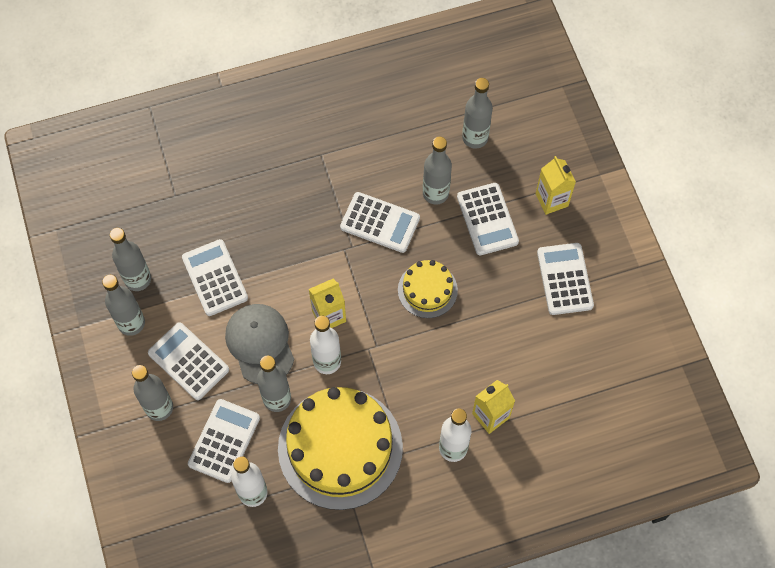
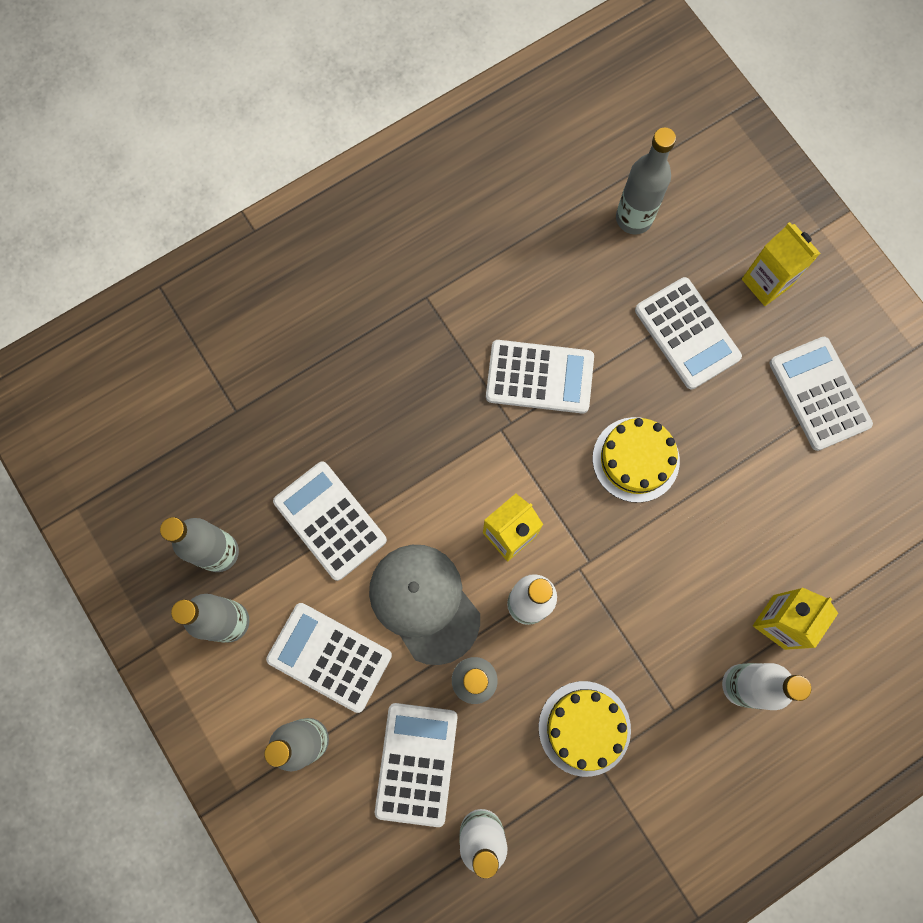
camera: 15 degrees left, 10 degrees up
(340, 448) = (584, 728): yellow cake -> yellow cake, size x0.50
(435, 193) = (604, 314): grey bottle -> none

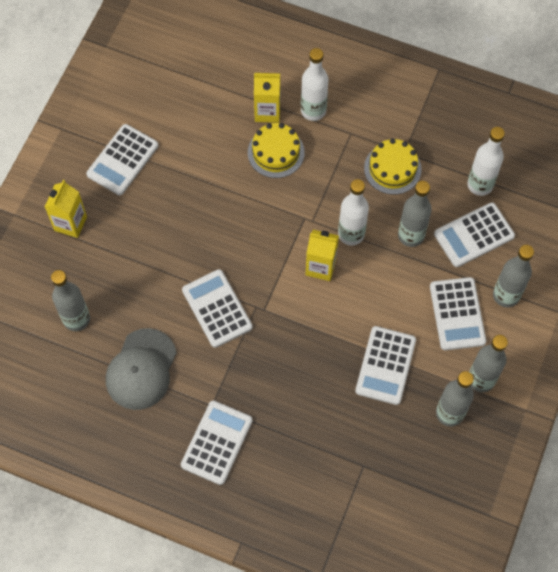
camera: 125 degrees left, 10 degrees down
(424, 603) = (391, 285): grey cap -> grey cap (141, 369)
(635, 459) = (229, 229): yellow cake -> yellow cake (276, 152)
(687, 333) = (133, 246): white calculator -> white calculator (216, 442)

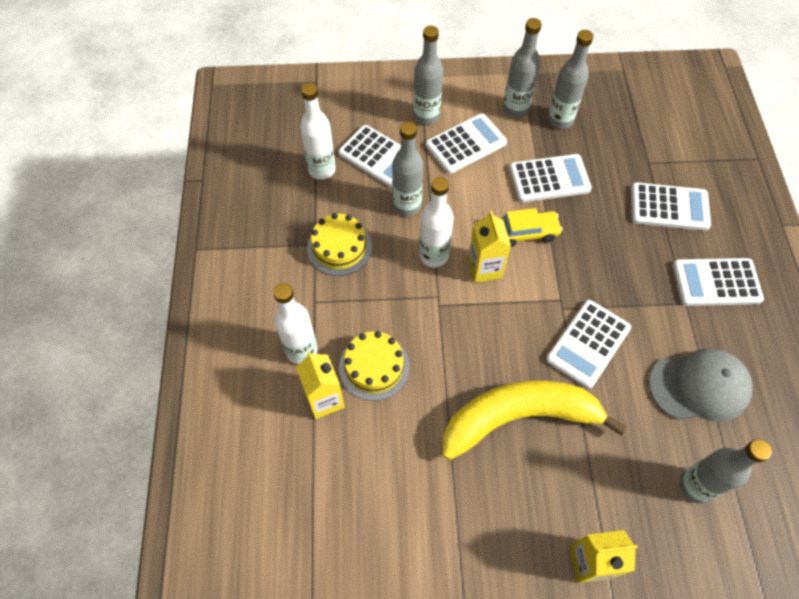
camera: 115 degrees left, 5 degrees down
(122, 160) = (472, 542): white calculator -> white calculator (669, 207)
(187, 230) = (519, 417): none -> yellow banana
(339, 315) = (525, 233): none -> yellow car

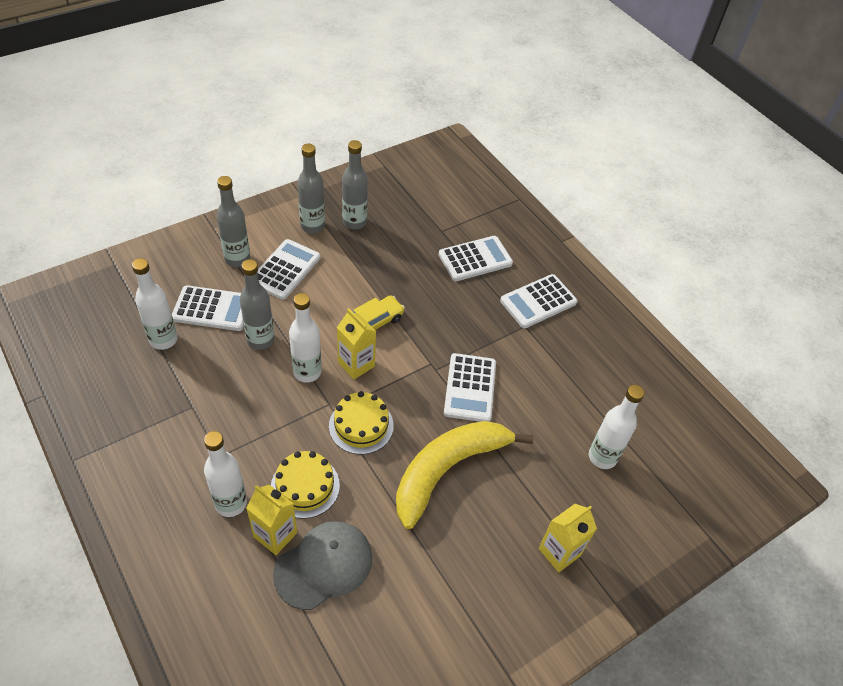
camera: 35 degrees left, 10 degrees down
(339, 247) = (217, 400): yellow cake -> yellow cake (361, 426)
(549, 179) = (371, 272): white calculator -> none
(695, 486) = (602, 457): grey bottle -> white bottle
(699, 386) = (566, 383): grey cap -> grey cap (323, 565)

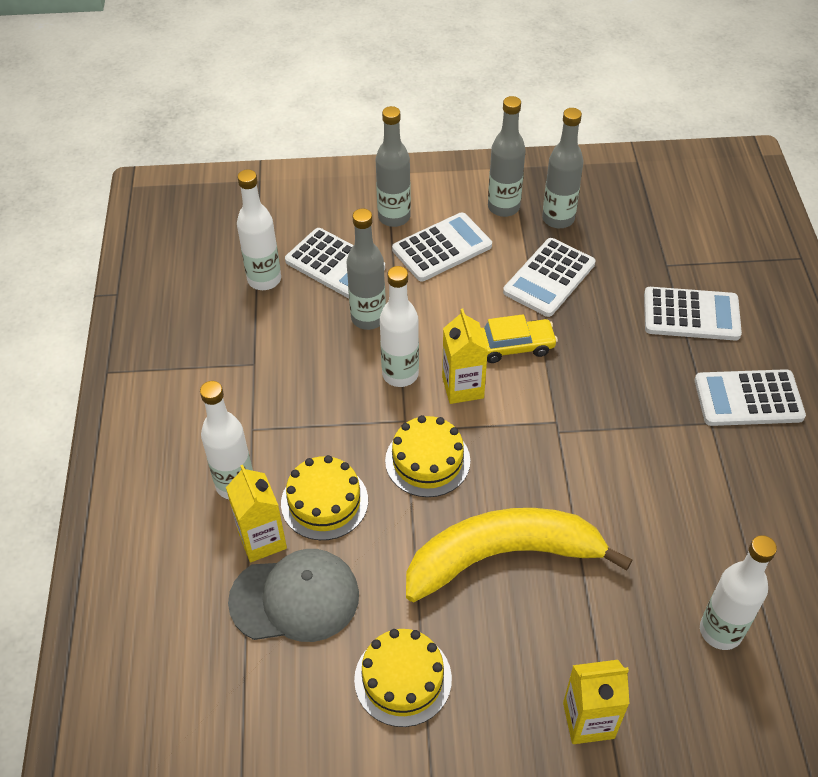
camera: 35 degrees right, 0 degrees up
(430, 584) = (403, 679): none -> yellow cake
(470, 388) = (589, 471): white calculator -> white calculator (549, 278)

